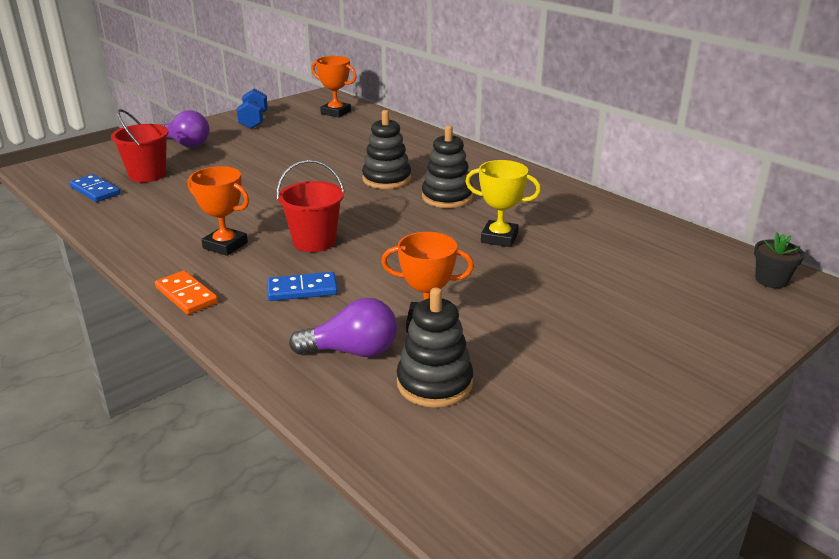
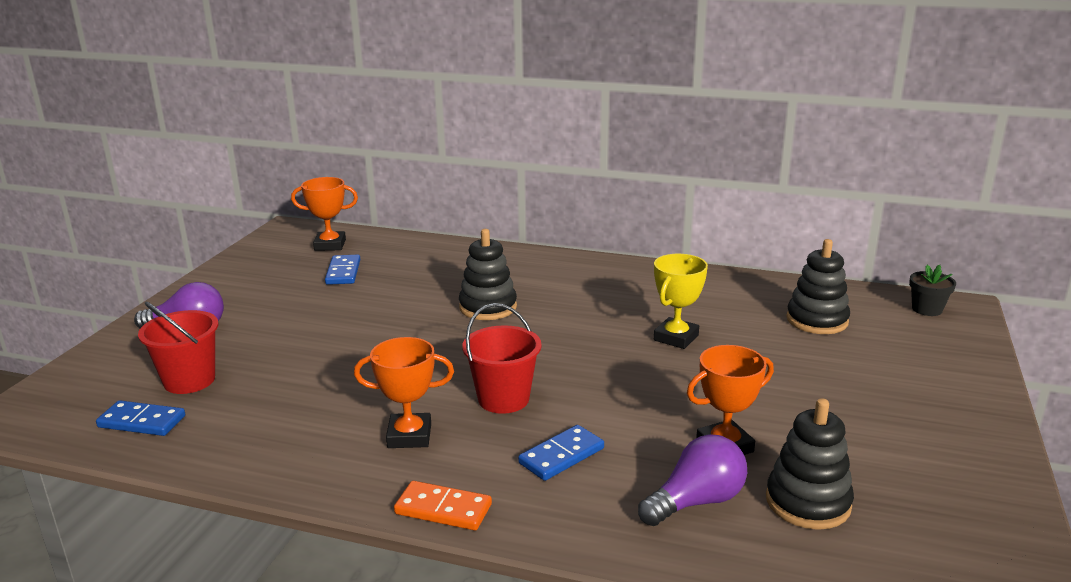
camera: 30 degrees left, 5 degrees down
(254, 121) = (241, 278): blue dumbbell -> none
(320, 132) = (343, 272): none -> blue domino
(447, 197) = (574, 310): black stacking toy -> black stacking toy (817, 320)
(499, 238) = (676, 338): yellow trophy -> yellow trophy turned 45 degrees counterclockwise

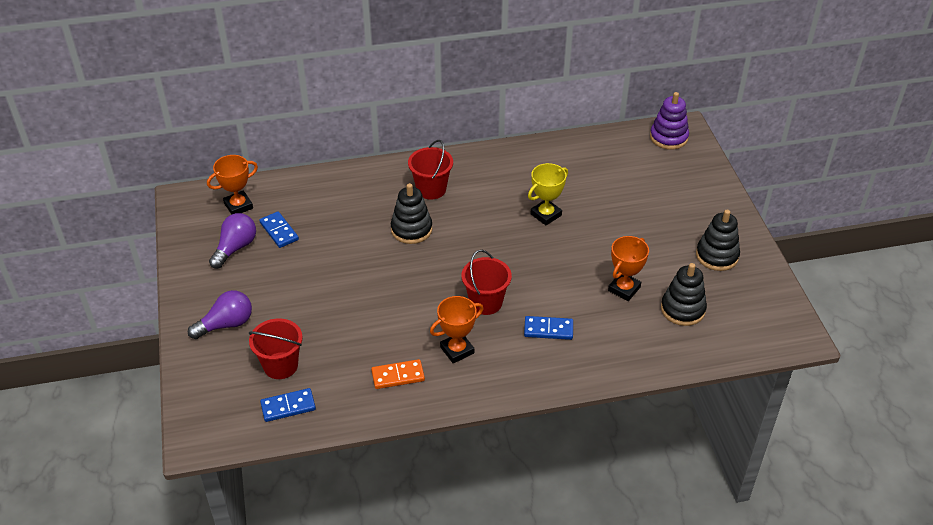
camera: 30 degrees left, 20 degrees up
(443, 509) = (517, 388): orange domino -> orange domino (398, 376)
(550, 281) = (431, 189): none -> red bucket
(561, 456) = (548, 329): blue domino -> blue domino turned 75 degrees clockwise
(676, 338) = (546, 215): yellow trophy -> yellow trophy turned 45 degrees clockwise
(696, 502) = (633, 330): purple light bulb -> purple light bulb (235, 248)
(817, 320) = (615, 169): black stacking toy -> black stacking toy (717, 256)
(927, 309) = (668, 137): black flower pot -> purple stacking toy

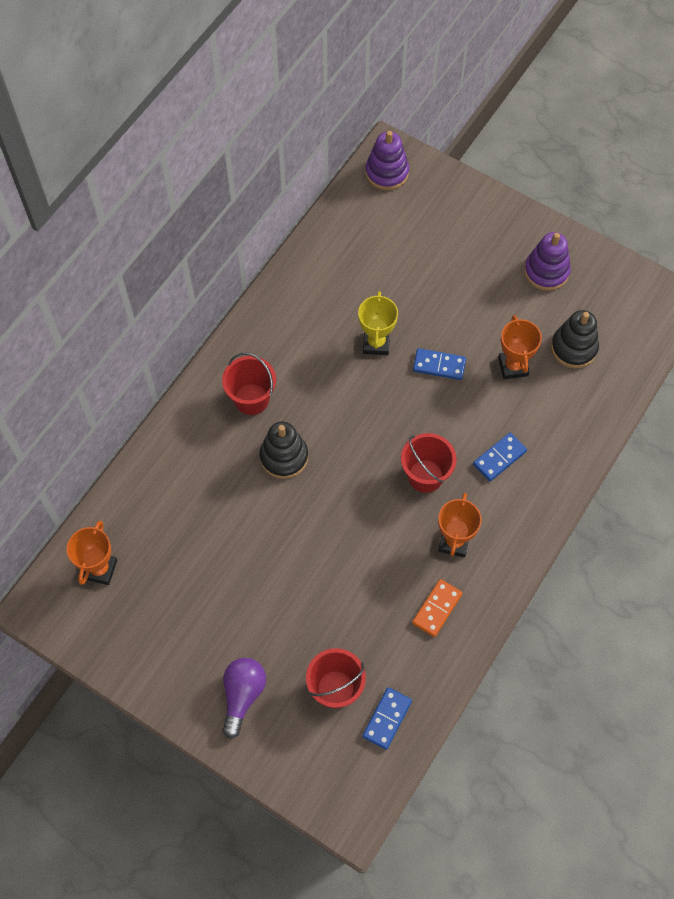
camera: 45 degrees left, 20 degrees up
(235, 248) = (154, 615): purple light bulb -> none
(279, 231) = (171, 562): blue domino -> blue domino (439, 365)
(717, 256) = (546, 271): black stacking toy -> purple stacking toy

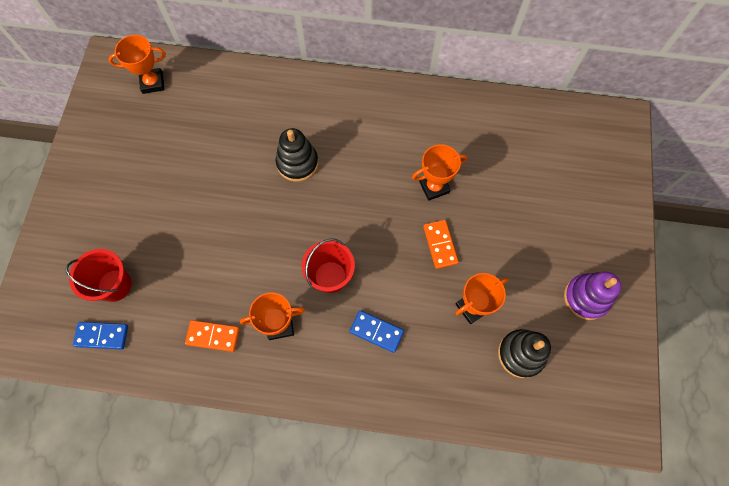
camera: 65 degrees right, 5 degrees up
(242, 695) = (87, 220): purple light bulb -> none
(251, 399) = (336, 119): red bucket -> none
(376, 343) = (434, 187): yellow trophy -> orange trophy
(387, 172) = (601, 127): purple stacking toy -> none
(439, 365) = (440, 245): blue domino -> orange domino

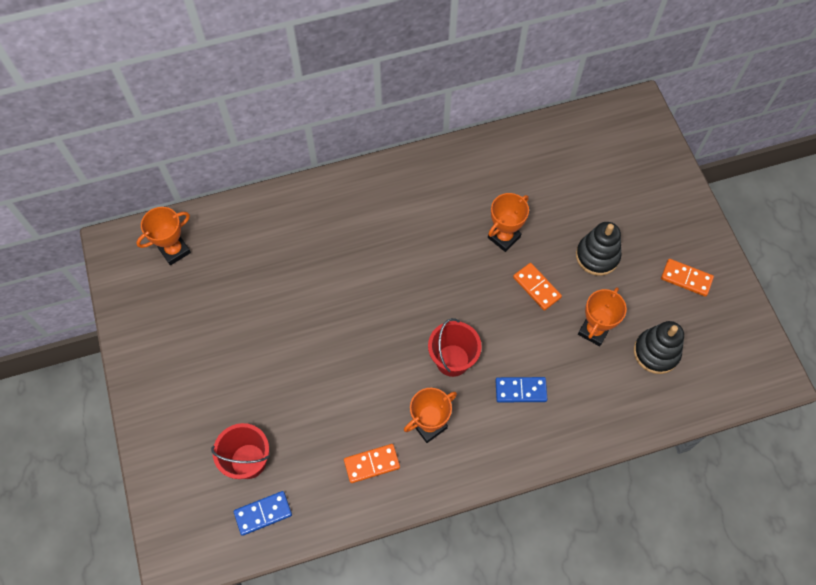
camera: 25 degrees left, 5 degrees down
(297, 163) = (364, 268): black stacking toy -> black stacking toy (597, 256)
(586, 298) = (686, 278): purple stacking toy -> orange domino

